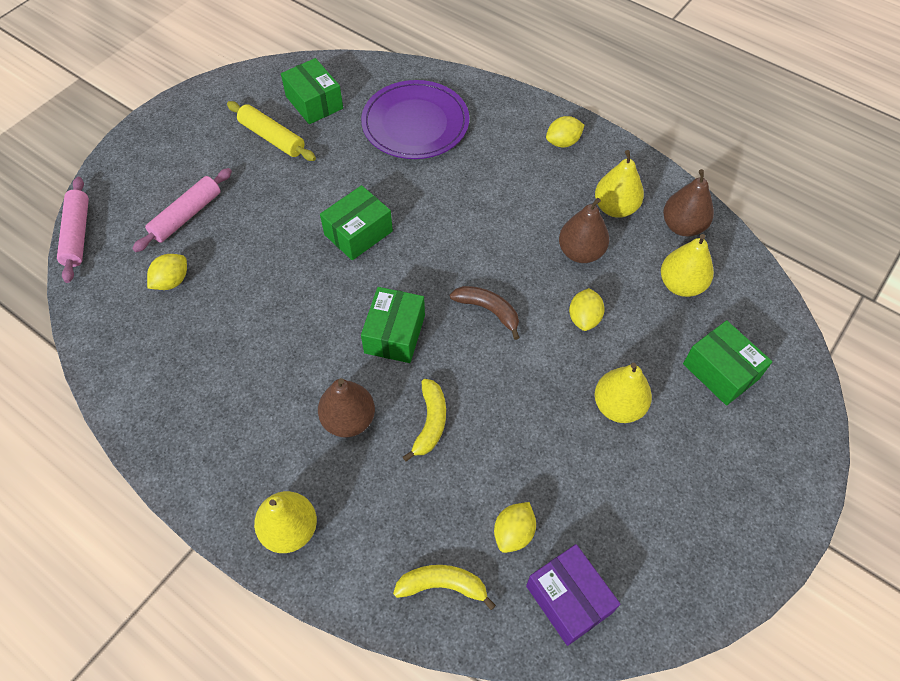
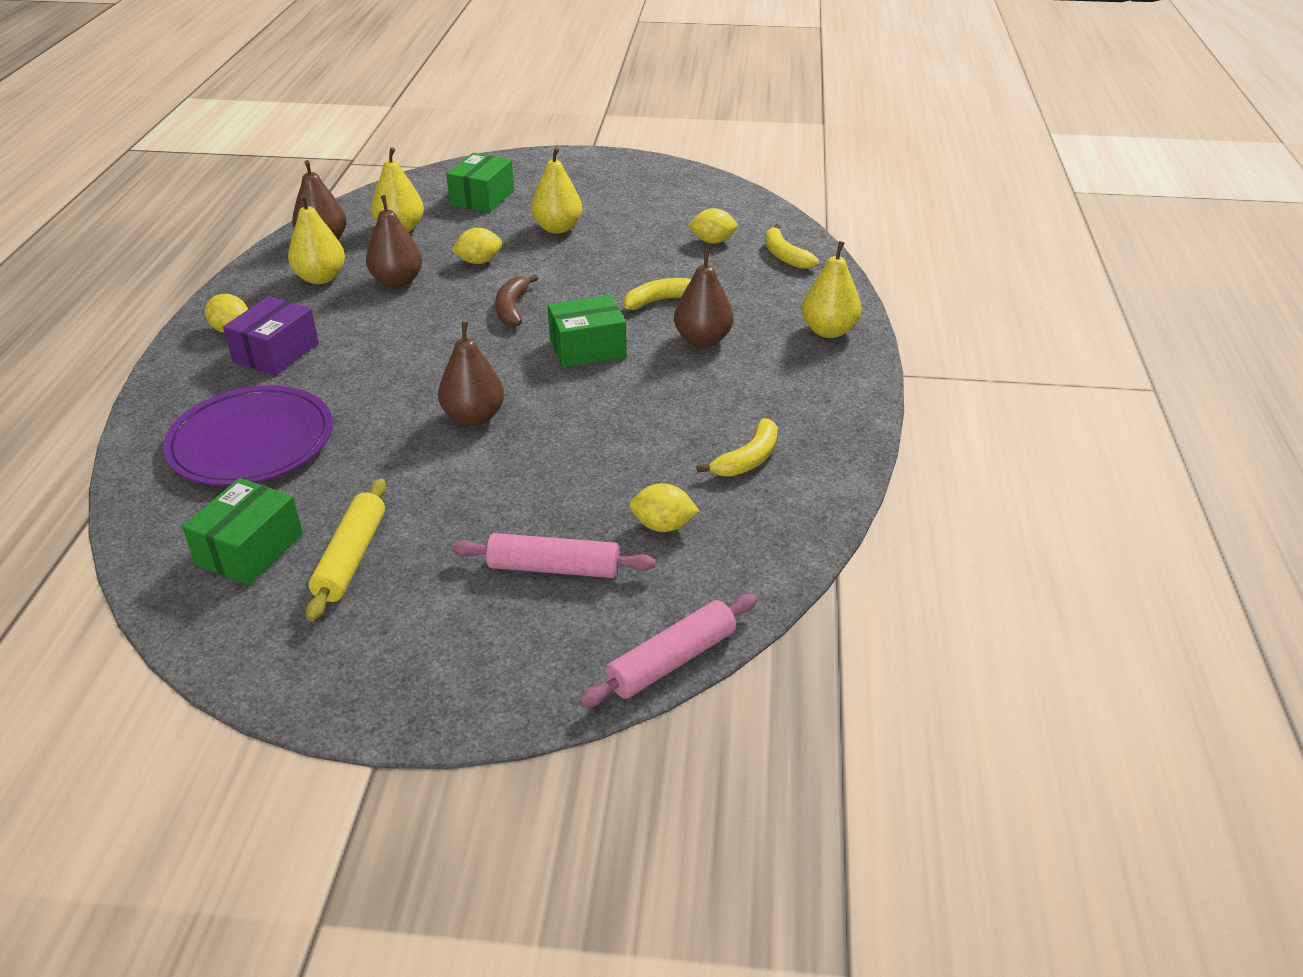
camera: 120 degrees left, 20 degrees down
(188, 362) = (748, 459): none -> yellow banana
(358, 233) = (474, 417): green box -> brown pear
(568, 599) = (735, 211): purple box -> purple box (276, 352)

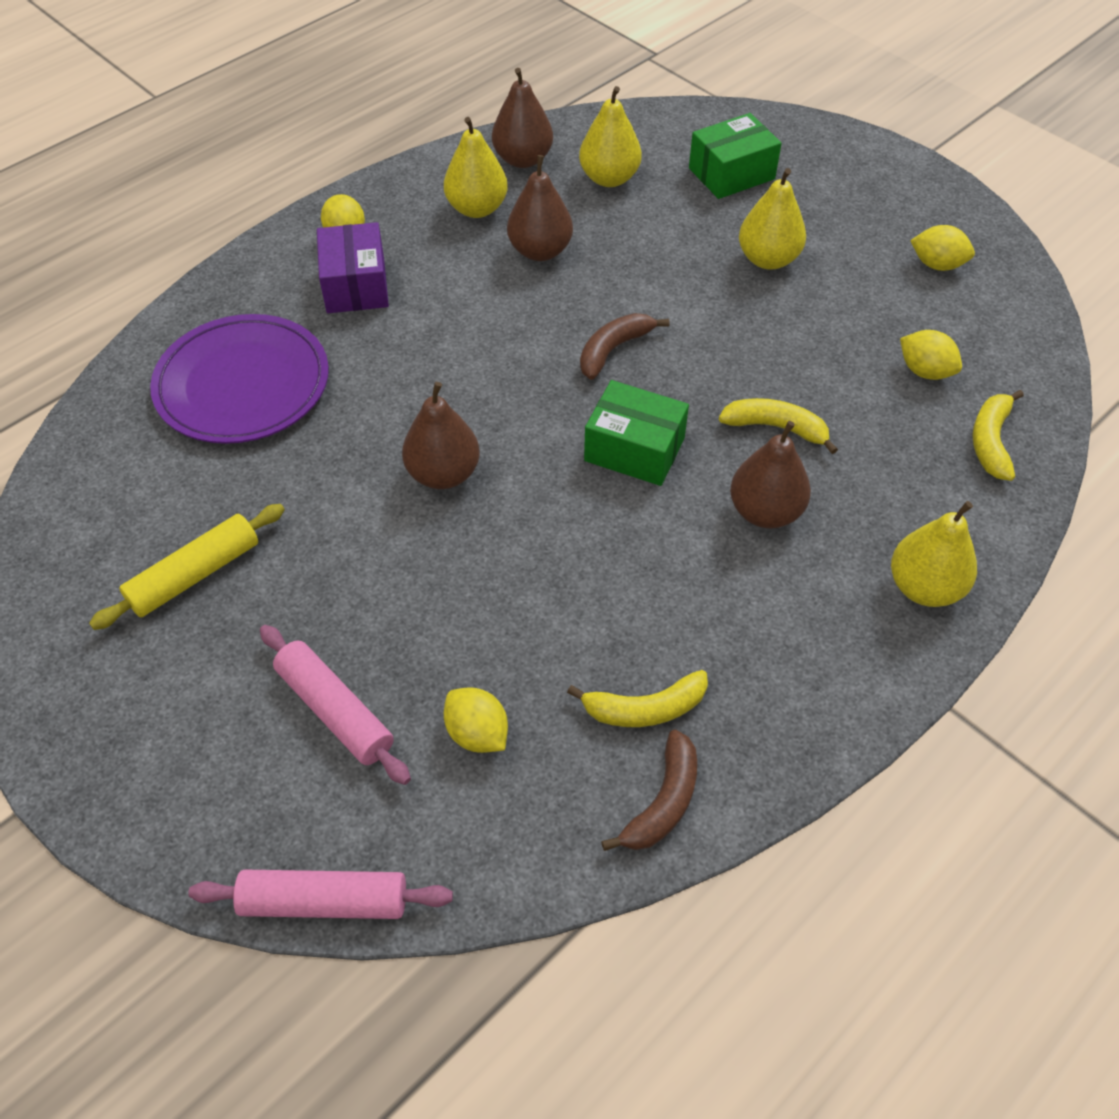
camera: 40 degrees right, 15 degrees up
(250, 549) = (135, 509): green box -> none
(276, 352) = (356, 285): purple box -> purple box turned 75 degrees counterclockwise
(479, 261) = (642, 265): yellow lemon -> yellow lemon (937, 265)
(811, 493) = (663, 802): none -> brown banana

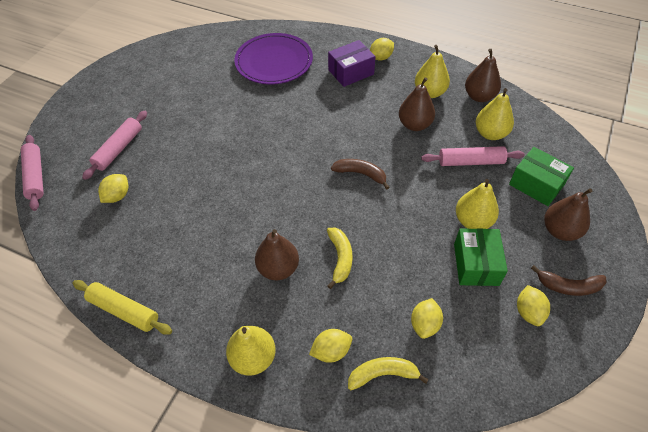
camera: 70 degrees right, 0 degrees up
(195, 575) = (171, 87): yellow rolling pin -> yellow rolling pin (124, 311)
(443, 474) = (251, 139): brown pear -> brown pear (560, 231)
(634, 449) = (297, 202): green box -> green box (476, 264)
(645, 709) = (143, 251): yellow banana -> none
(655, 219) = (471, 162): none -> pink rolling pin
(663, 802) = (95, 272): brown banana -> brown banana (568, 286)
(939, 488) = (331, 351): none -> yellow lemon

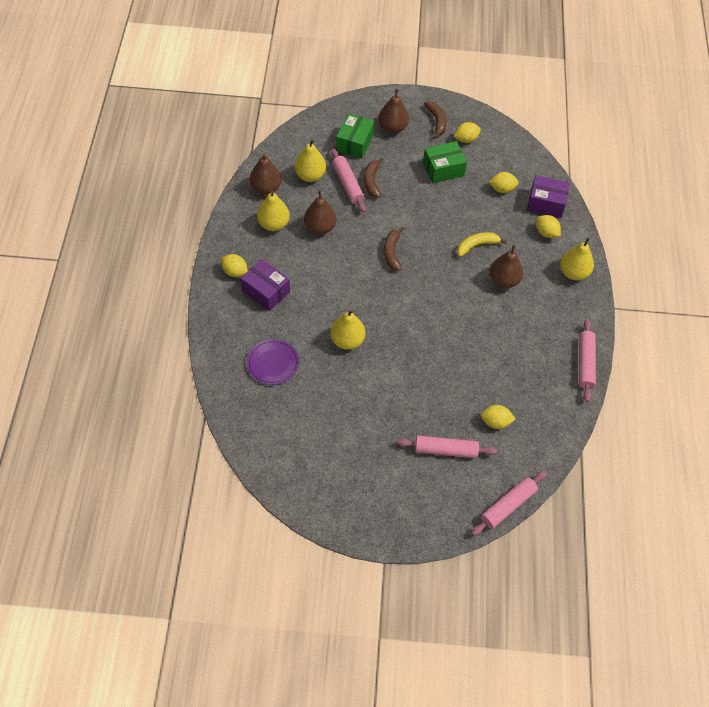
camera: 115 degrees left, 5 degrees up
(124, 311) = (585, 363): yellow rolling pin -> pink rolling pin
(274, 62) = (273, 363): purple plate -> purple plate, size x0.61
(383, 374) = (546, 203): yellow banana -> purple box
(470, 184) = (372, 181): none -> brown banana
(473, 221) = (406, 175): yellow pear -> yellow pear (347, 340)

